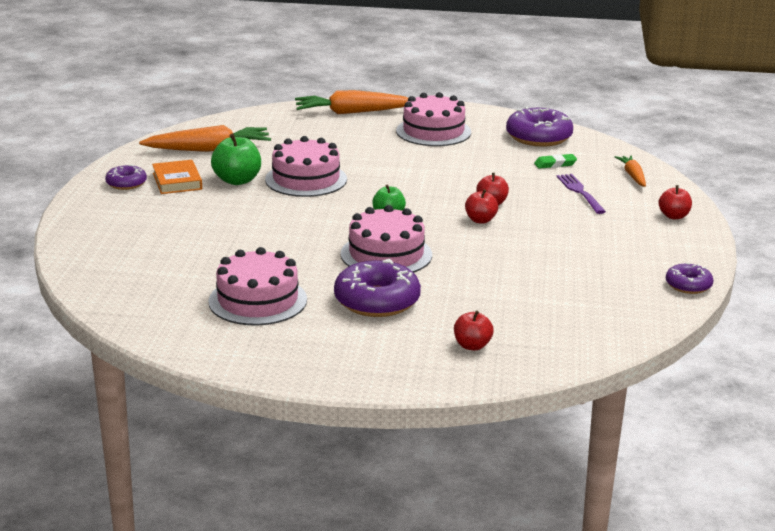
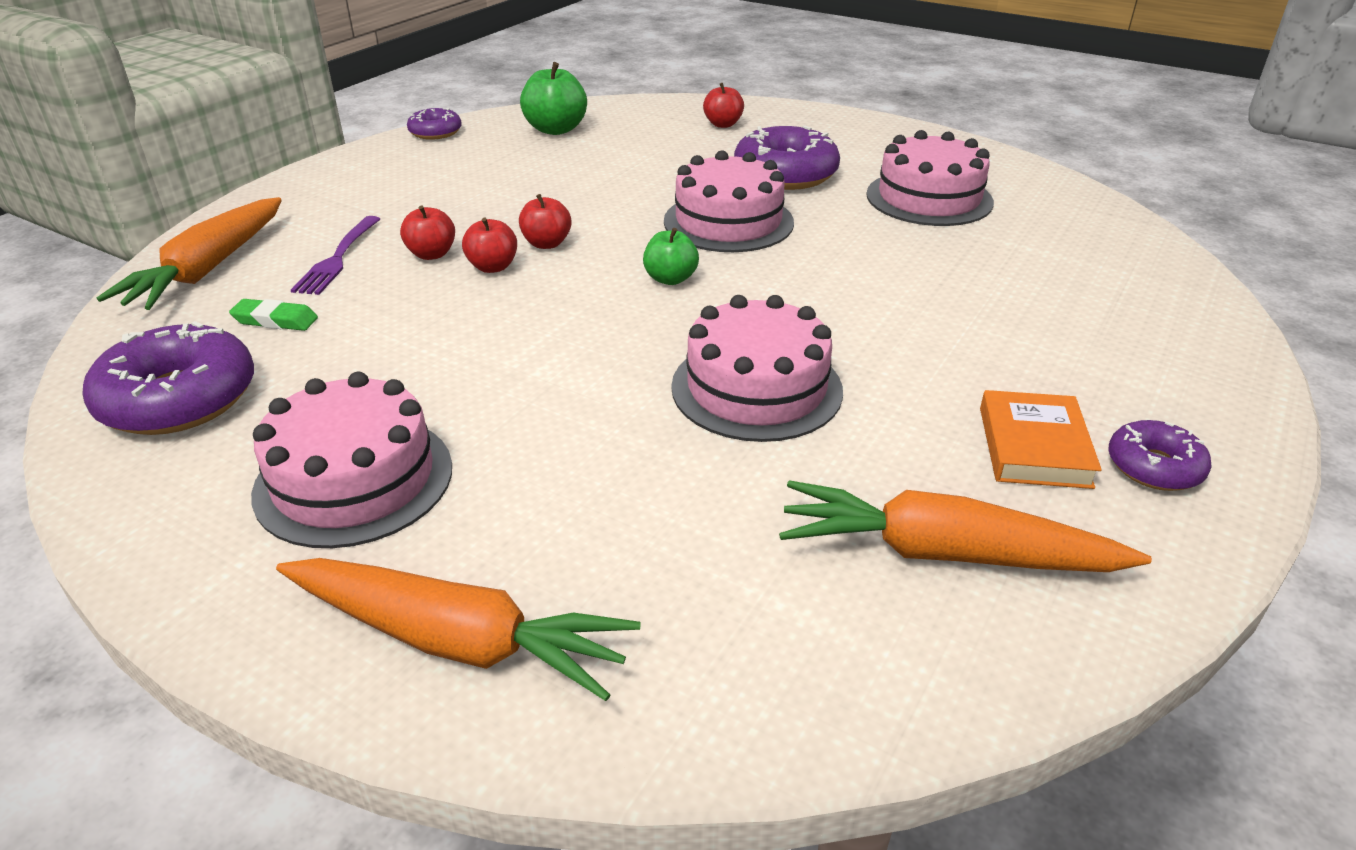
camera: 155 degrees left, 10 degrees up
(237, 180) = (899, 418): green apple -> green apple (556, 129)
(633, 176) = (208, 269): orange carrot -> orange carrot, size x1.79
(674, 216) = (291, 199): red apple -> red apple (431, 254)

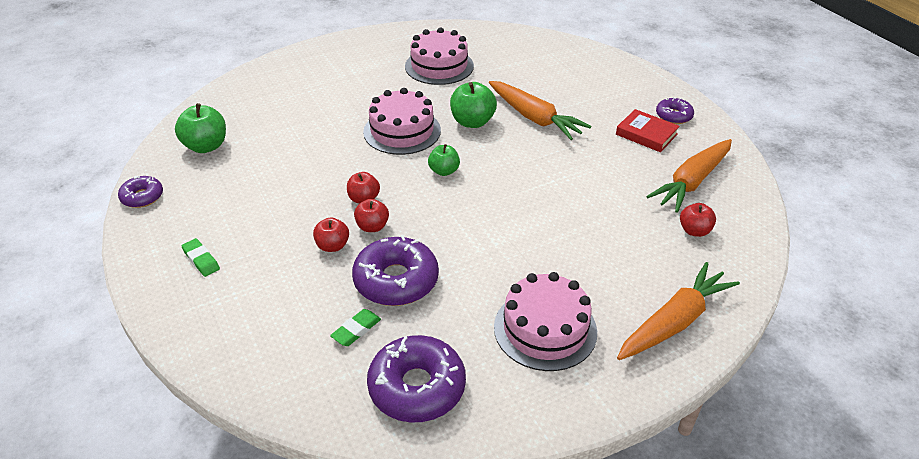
camera: 60 degrees left, 5 degrees up
(208, 269) = (253, 351): orange carrot -> orange carrot (534, 118)
(338, 258) = (297, 286): purple fork -> none
(351, 192) = (201, 260): none -> green eraser
(723, 124) = (279, 86): red apple -> red apple (694, 231)
(756, 388) = (560, 182): pink cake -> none
(785, 174) = (367, 93): purple donut -> purple donut (396, 280)
(822, 264) = (472, 122): none -> green apple
(1033, 447) = (646, 134): orange book -> red book

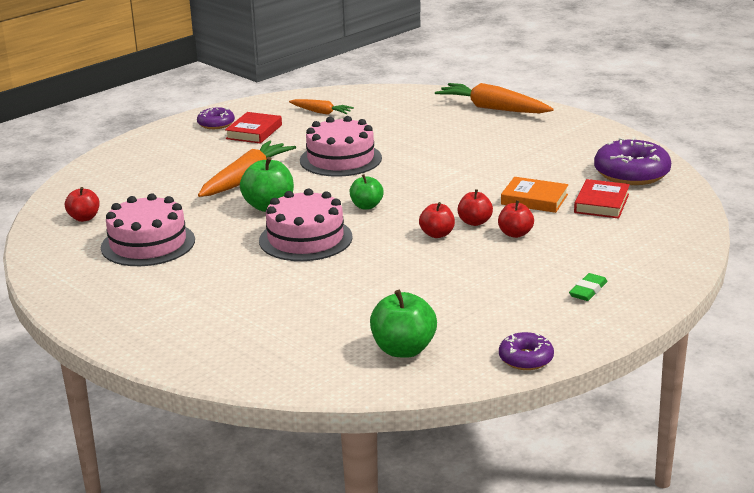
camera: 105 degrees left, 15 degrees down
(356, 330) = (601, 203): green eraser -> red book
(396, 280) = (534, 199): purple donut -> orange book
(545, 329) = (537, 143): pink cake -> pink cake (340, 159)
(692, 182) = (321, 112): orange carrot -> orange carrot, size x0.56
(694, 231) = (386, 108): red apple -> red apple (84, 218)

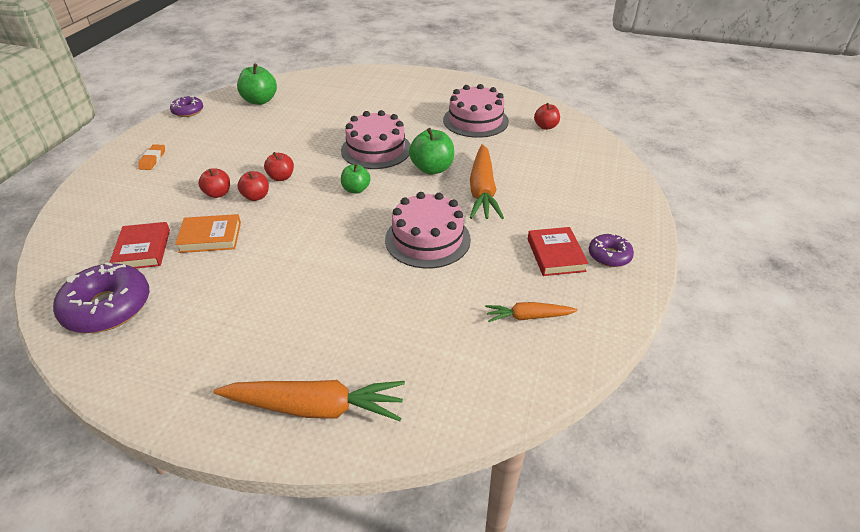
camera: 150 degrees right, 15 degrees up
(588, 291) = (153, 159): green eraser -> orange eraser

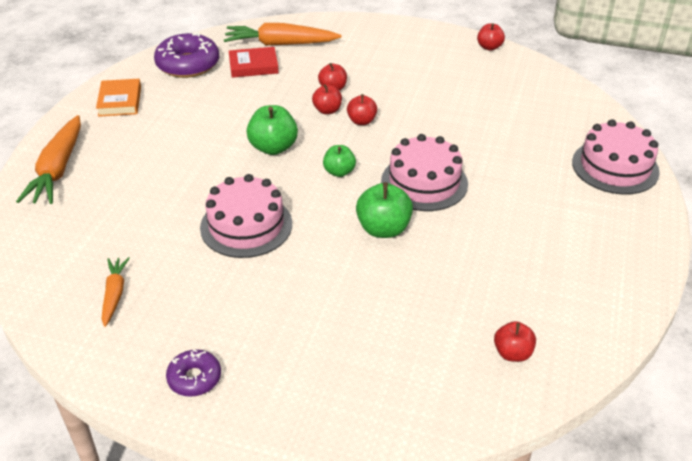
camera: 90 degrees right, 0 degrees up
(153, 159) = (390, 45): orange eraser -> none
(188, 111) = (489, 47): purple donut -> red apple
(210, 237) = (266, 95): orange book -> orange book (120, 101)
(260, 101) = (526, 88): green apple -> green apple (273, 147)
(475, 120) = (515, 273): pink cake -> pink cake (615, 167)
(482, 191) = (335, 272): orange carrot -> orange carrot (280, 44)
(555, 255) = (204, 327): red book -> none

